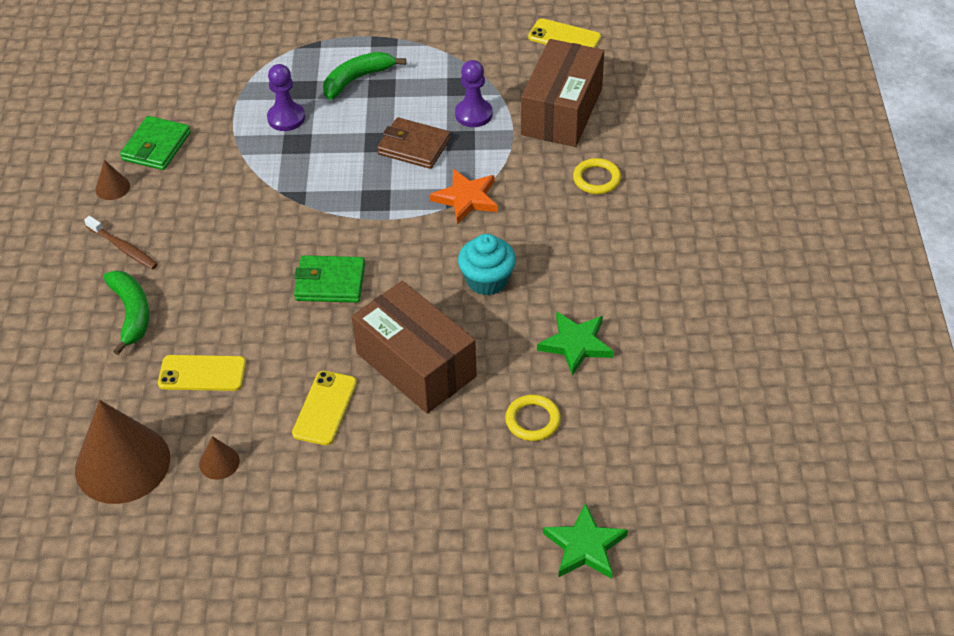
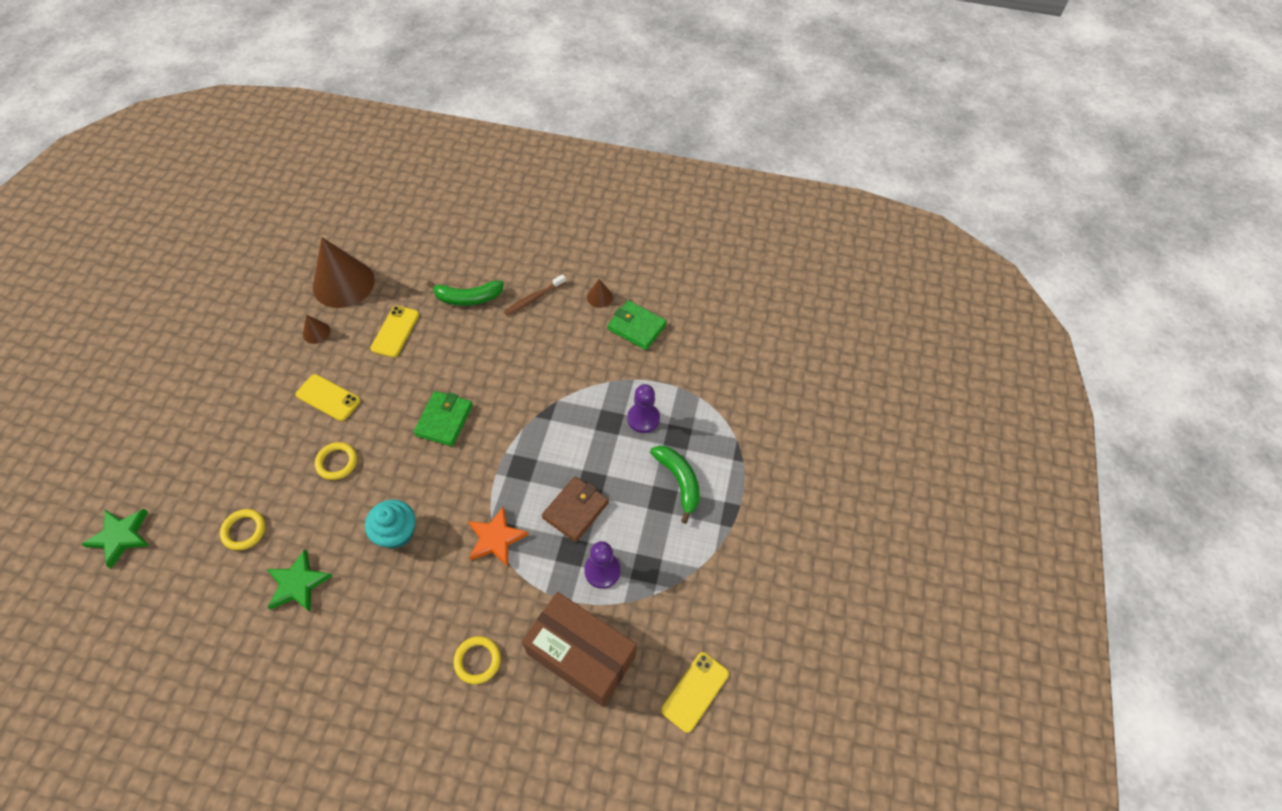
camera: 100 degrees right, 10 degrees up
(416, 365) = (337, 462): brown box -> yellow ring

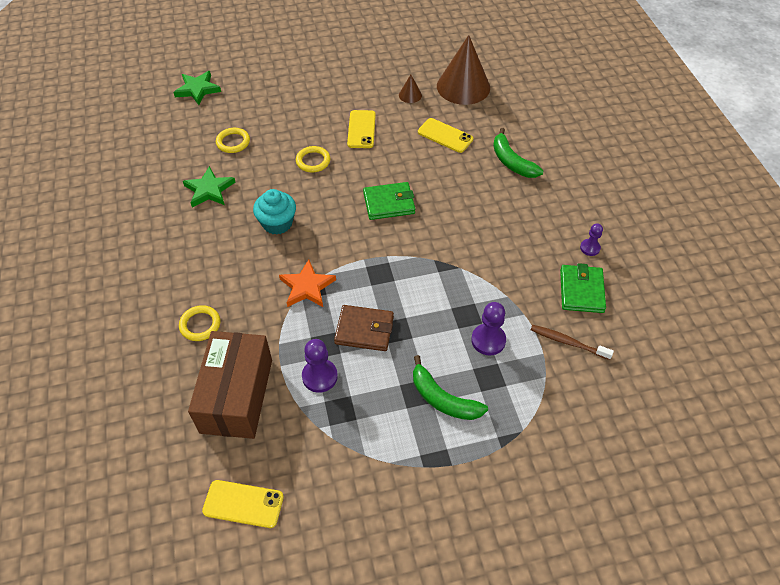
camera: 65 degrees right, 5 degrees down
(395, 331) = (445, 136): yellow phone -> yellow phone turned 45 degrees clockwise
(534, 298) = (548, 203): brown toothbrush -> brown toothbrush (568, 342)
(599, 297) = (590, 248): brown cone -> purple pawn
(679, 481) = (443, 399): green banana -> green banana turned 90 degrees clockwise

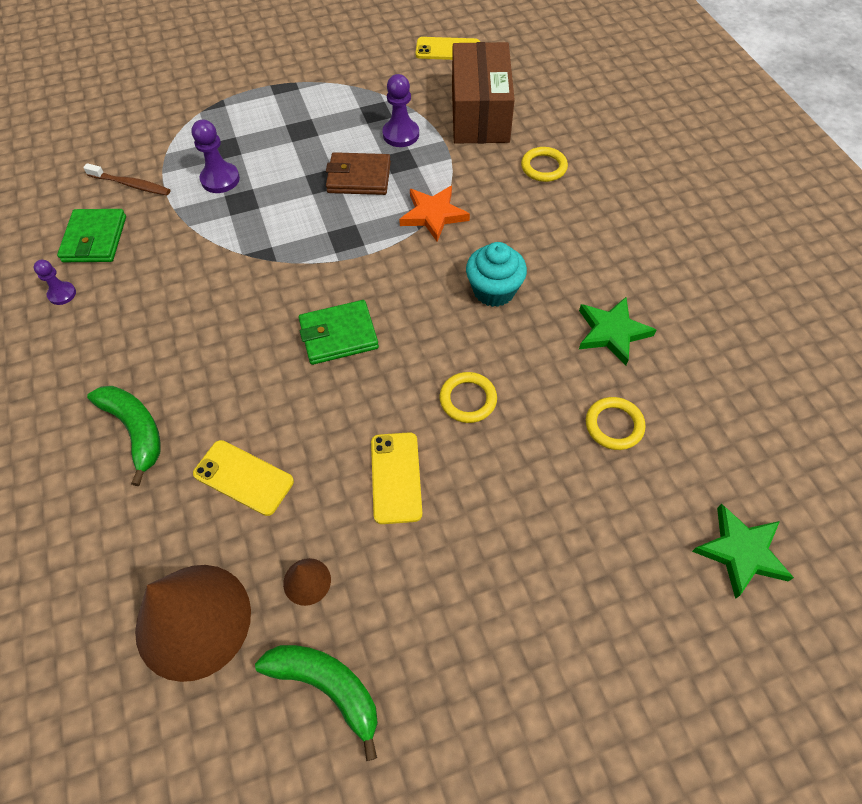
camera: 175 degrees right, 5 degrees up
(443, 399) = (274, 127): green banana -> green banana (327, 687)

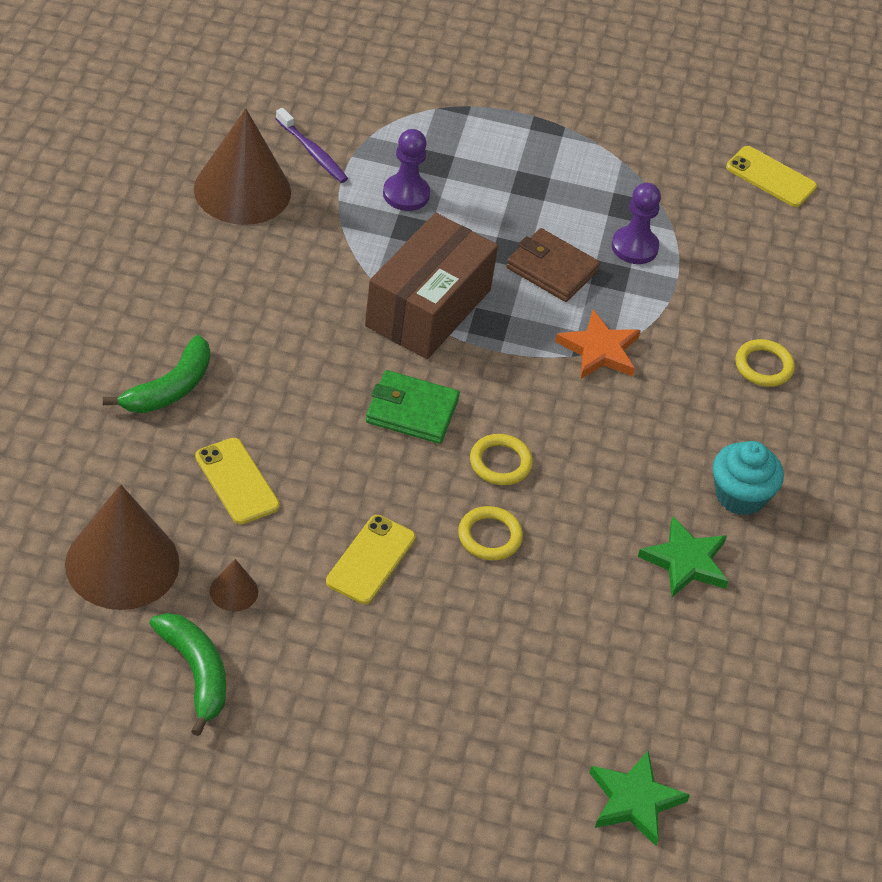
camera: 25 degrees right, 10 degrees down
(62, 294) = (179, 228): purple pawn -> none
(95, 239) = (242, 190): green wallet -> brown cone
(131, 185) = (312, 152): brown toothbrush -> purple toothbrush
(135, 430) = (169, 388): green banana -> green banana turned 45 degrees clockwise
(480, 114) = (743, 271): brown box -> brown box (428, 308)
(494, 290) = (599, 457): turquoise cupcake -> turquoise cupcake (740, 496)
(614, 425) = (611, 638): yellow ring -> yellow ring (500, 463)

